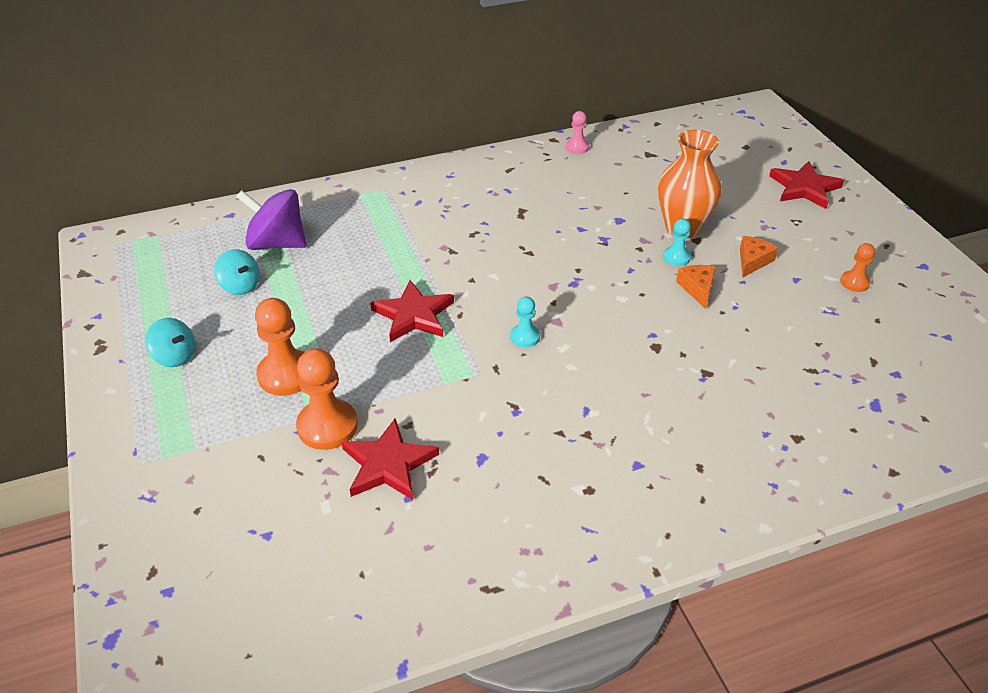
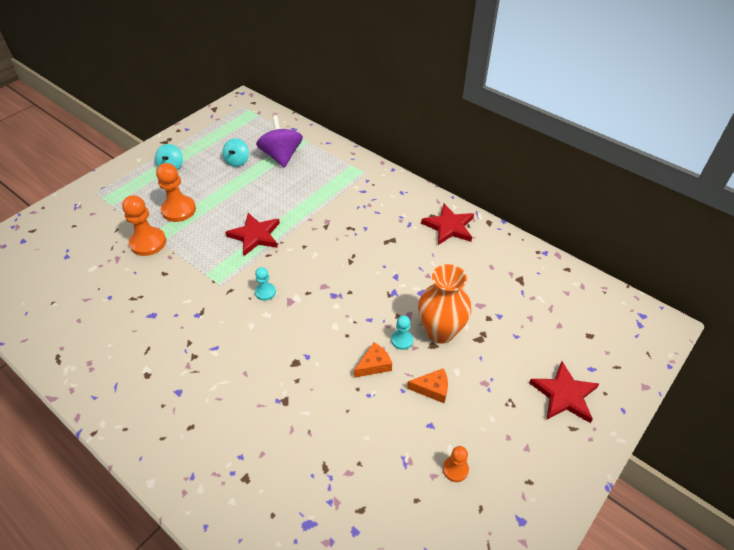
camera: 60 degrees right, 5 degrees up
(388, 464) = (130, 278): red star -> red star (449, 227)
(577, 147) = (490, 238): pink pawn -> none

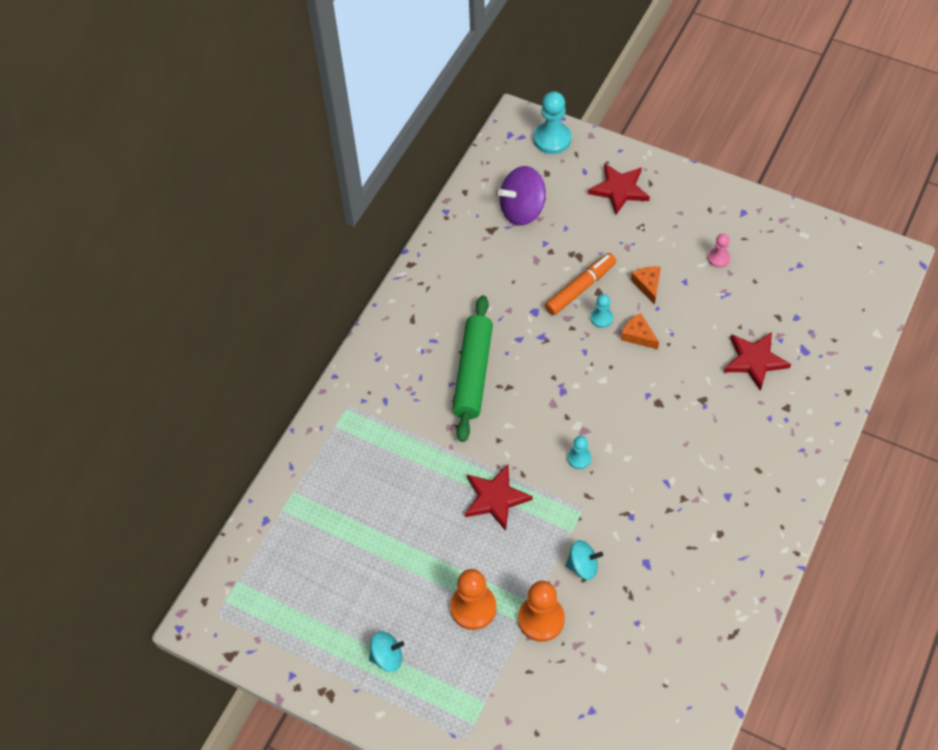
camera: 100 degrees left, 10 degrees up
(237, 161) = (356, 571): turquoise spinning top -> turquoise spinning top (583, 566)
(281, 156) = (333, 517): purple spinning top -> purple spinning top (522, 210)
(370, 242) = (473, 373): none -> green rolling pin
(440, 331) = (580, 288): orange vase -> orange marker
(449, 227) = (428, 301): red star -> red star (755, 361)
(455, 469) = (718, 258): orange pawn -> pink pawn
(637, 349) = (552, 139): none -> turquoise pawn

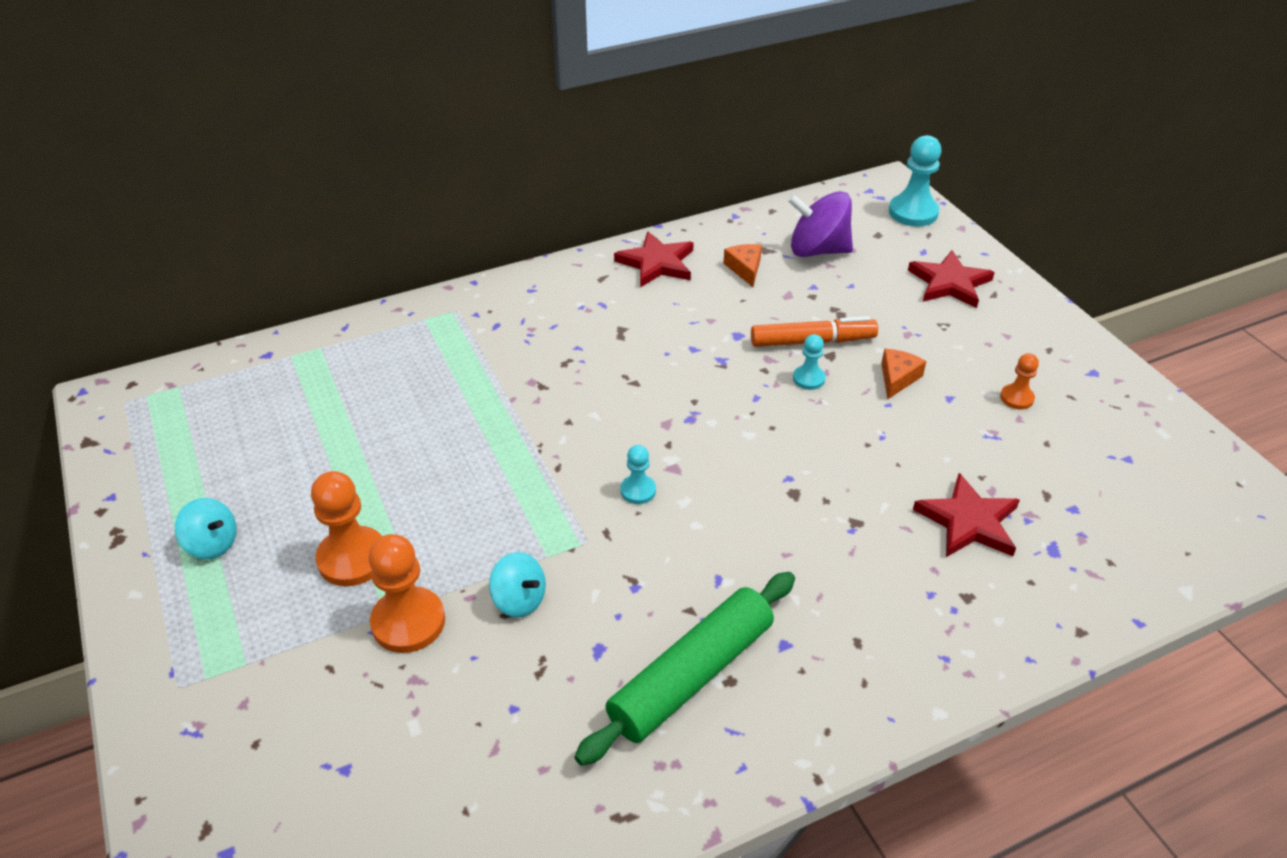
camera: 35 degrees right, 15 degrees down
(473, 373) = (611, 351): green rolling pin -> green rolling pin (692, 676)
(495, 498) = (502, 471): red star -> red star (657, 263)
(638, 335) = (836, 416): orange cheese -> orange cheese (745, 269)
(718, 258) = (1016, 398): pink pawn -> orange pawn

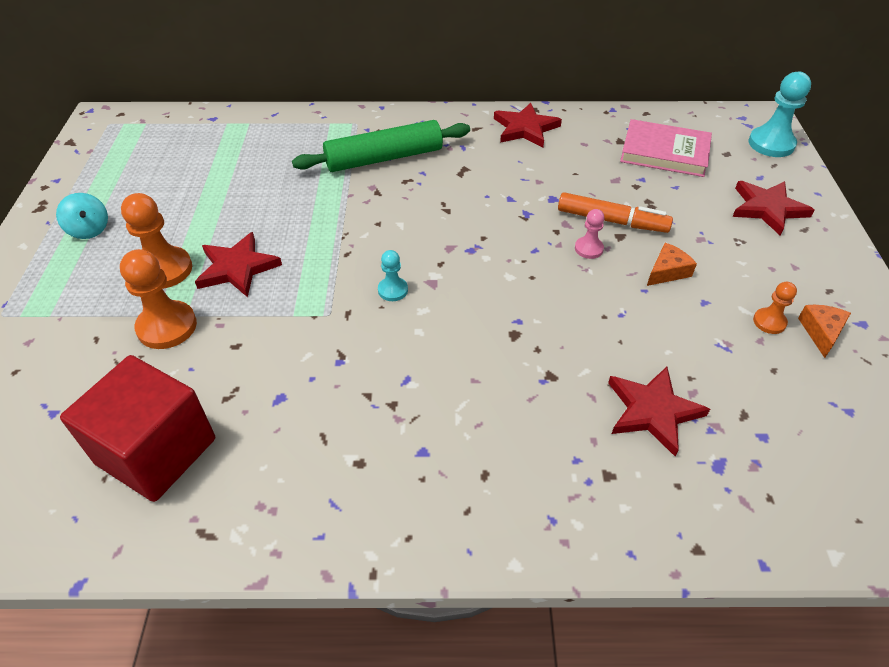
camera: 25 degrees right, 5 degrees up
(441, 526) = (237, 268): none -> red star
(504, 758) = (156, 451): none -> red cube
(519, 600) = (251, 339): turquoise spinning top -> none
(692, 676) = (333, 446): green rolling pin -> green rolling pin (384, 158)
(745, 269) = (593, 150): orange cheese -> orange cheese (821, 332)
(808, 379) = (588, 249): turquoise pawn -> pink pawn
(817, 250) = (664, 152): purple spinning top -> pink book

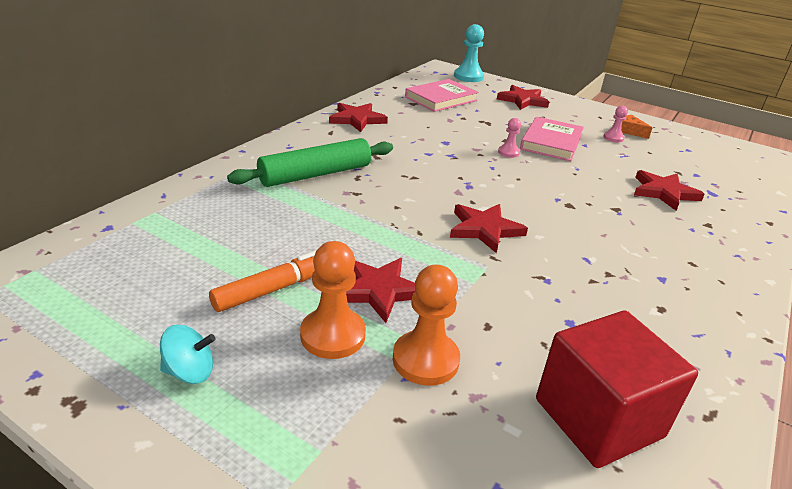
camera: 60 degrees left, 15 degrees down
(384, 158) = (316, 174): green rolling pin -> green rolling pin turned 45 degrees clockwise
(393, 290) = (484, 229): turquoise pawn -> red star
(612, 221) = (489, 136): orange marker -> orange marker (276, 288)
(667, 271) = (551, 142): orange cheese -> pink book
(769, 322) = (613, 138): orange pawn -> pink pawn

